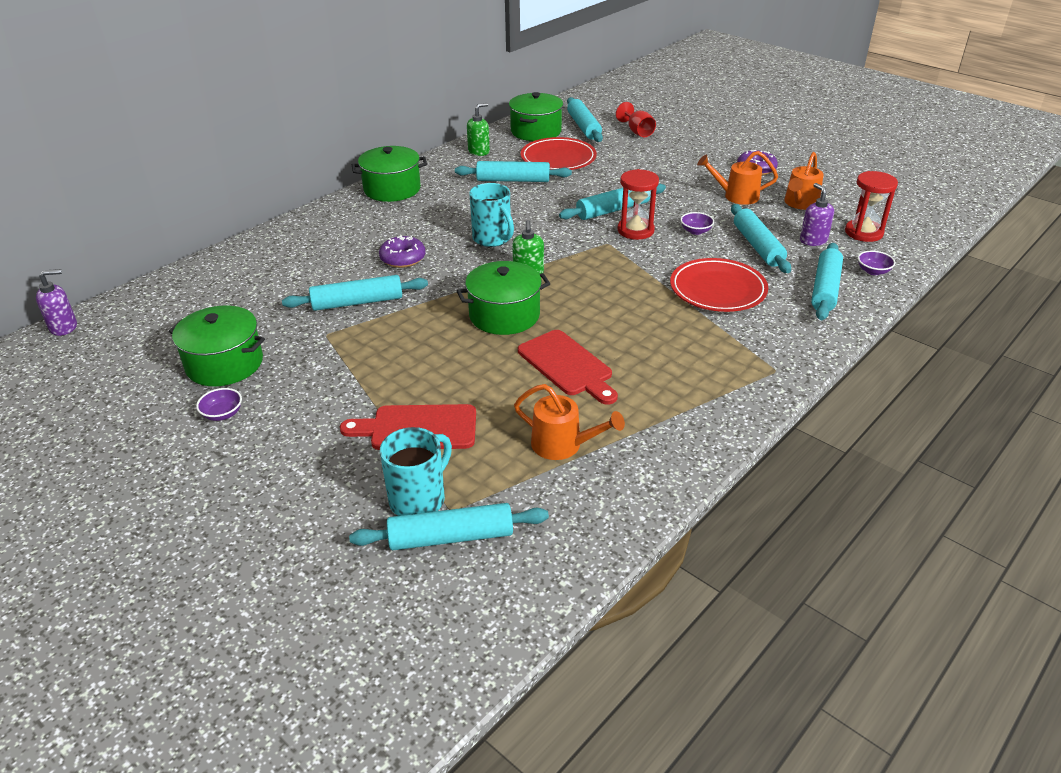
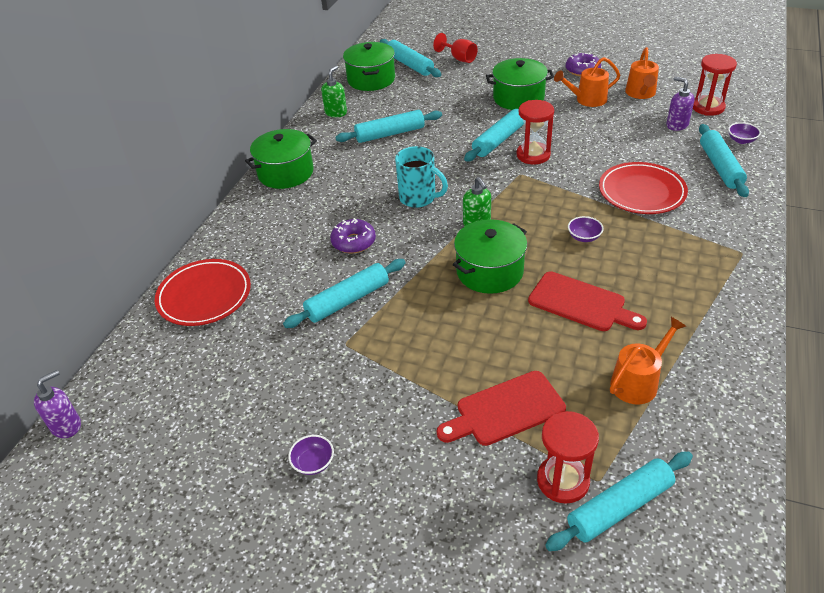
camera: 20 degrees left, 5 degrees up
(224, 364) = (271, 408): green pot -> green pot (518, 98)
(419, 499) = (563, 481): turquoise mug -> red hourglass
(558, 158) = (412, 102): red plate -> red plate (204, 296)
(563, 445) = (638, 381): orange watering can -> orange watering can turned 45 degrees counterclockwise
(695, 231) = (581, 142): purple bowl -> purple bowl (584, 237)
(757, 246) = (640, 142): turquoise rolling pin -> none

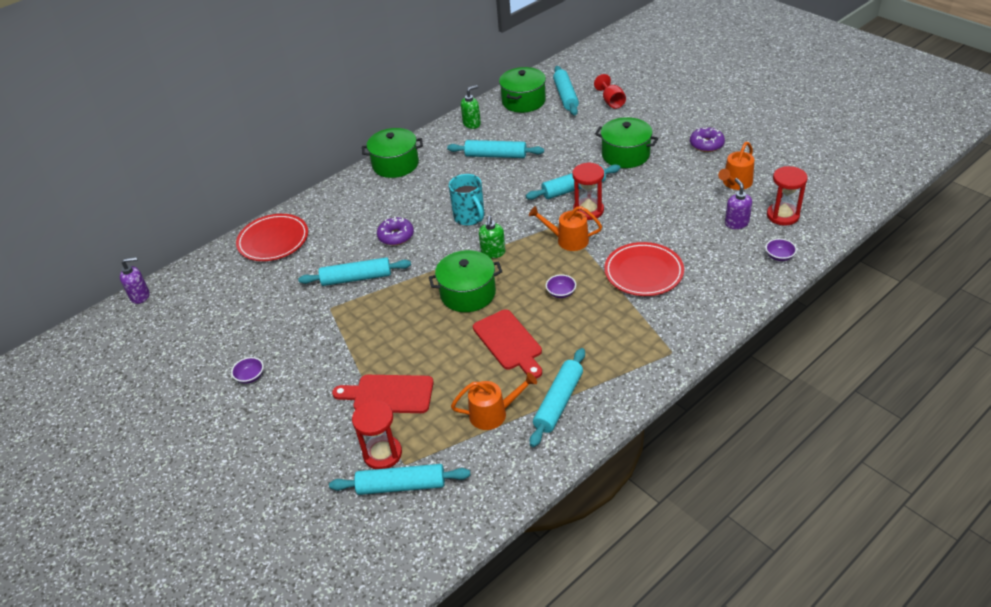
camera: 30 degrees right, 0 degrees up
(587, 100) = (681, 174): orange watering can -> orange watering can (567, 240)
(720, 167) = (733, 274): turquoise rolling pin -> turquoise rolling pin (558, 402)

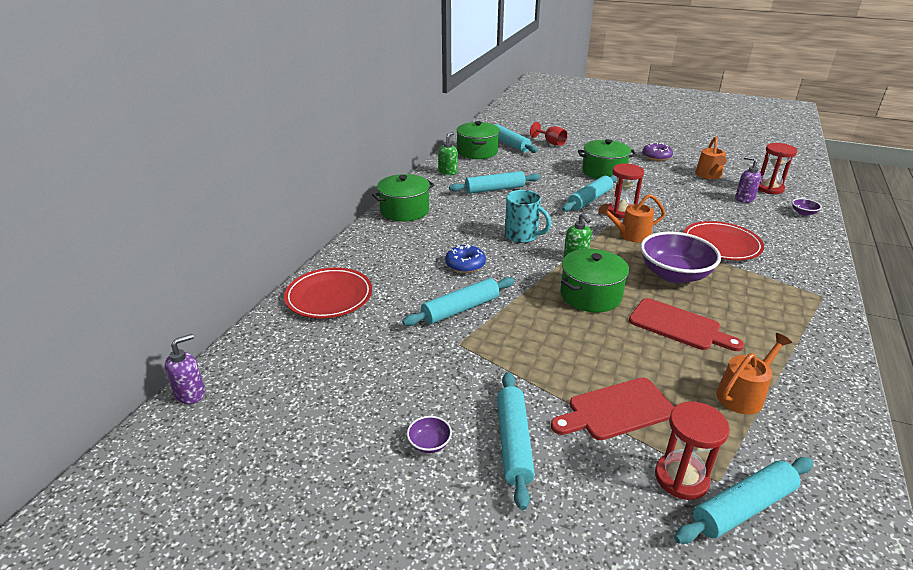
camera: 30 degrees left, 10 degrees down
(396, 236) = (465, 264): purple donut -> blue donut
(558, 402) = (788, 364): turquoise rolling pin -> turquoise rolling pin (513, 443)
(561, 293) = (674, 274): purple bowl -> purple bowl, size x2.40

